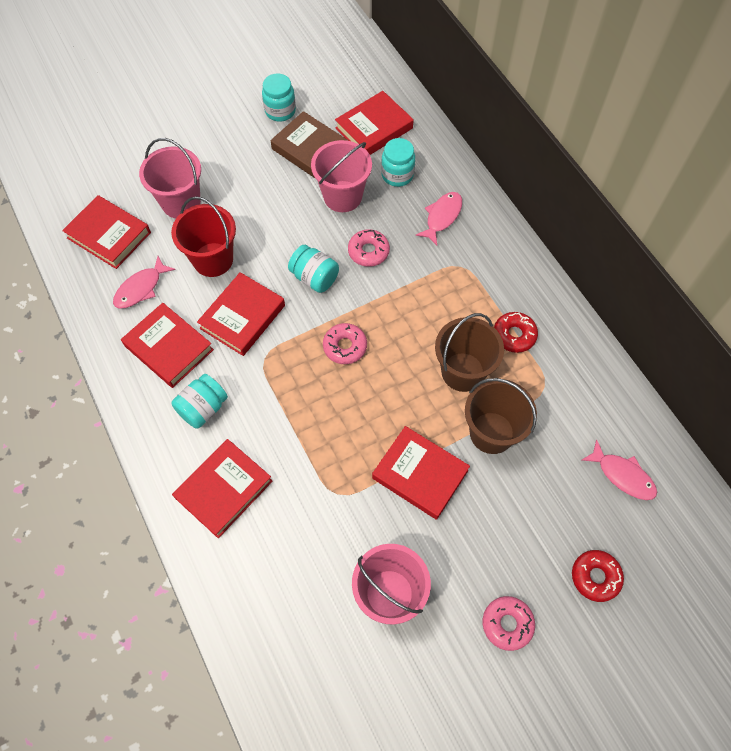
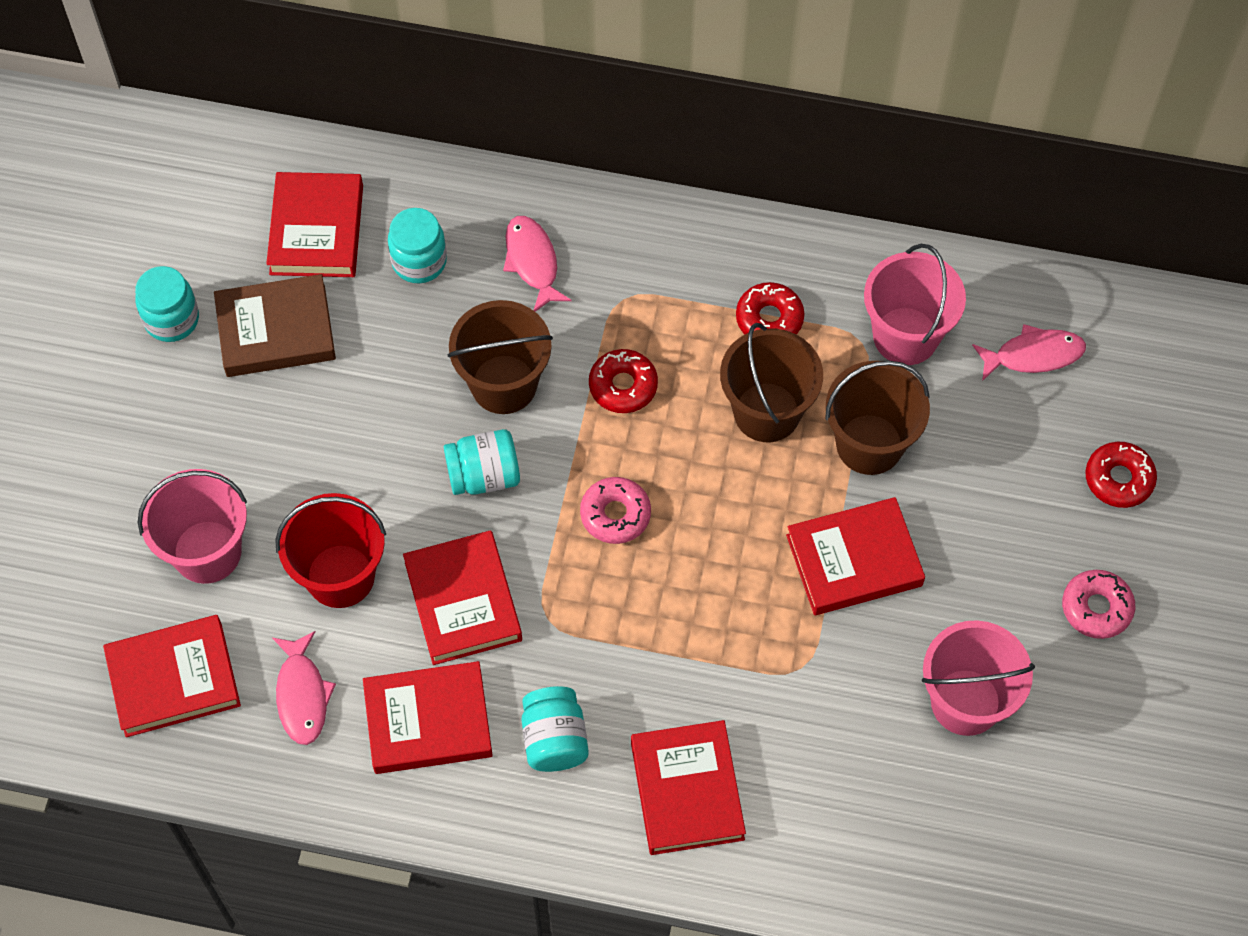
camera: 50 degrees left, 0 degrees up
(342, 196) = (390, 350): pink bucket -> pink bucket (905, 336)
(368, 251) = (504, 384): pink donut -> brown bucket
(415, 300) = (623, 386): none -> red donut

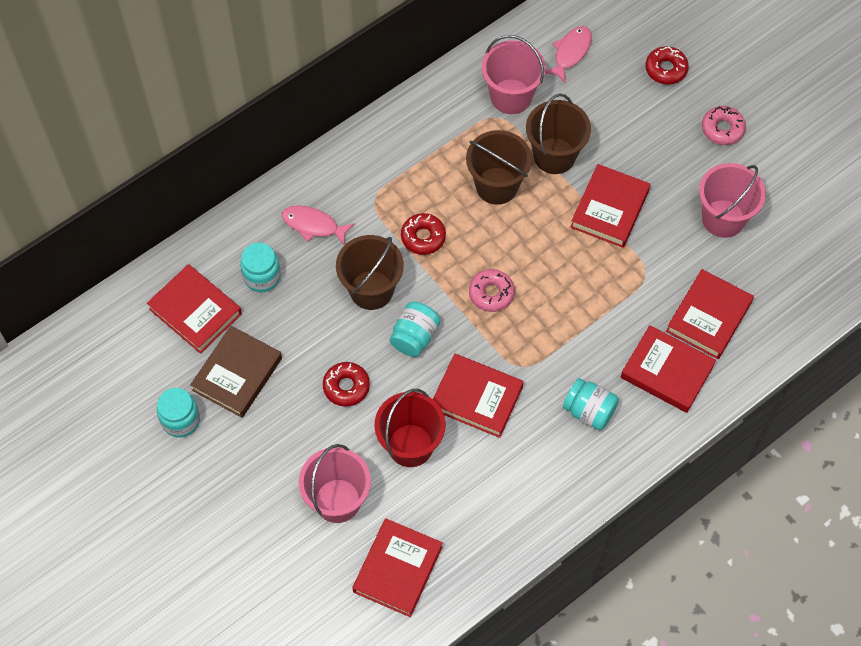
camera: 50 degrees left, 0 degrees up
(302, 695) = (462, 512): pink fish -> none
(428, 721) = (529, 462): red book -> red book (708, 317)
(769, 319) = (446, 146): red donut -> red donut (346, 387)

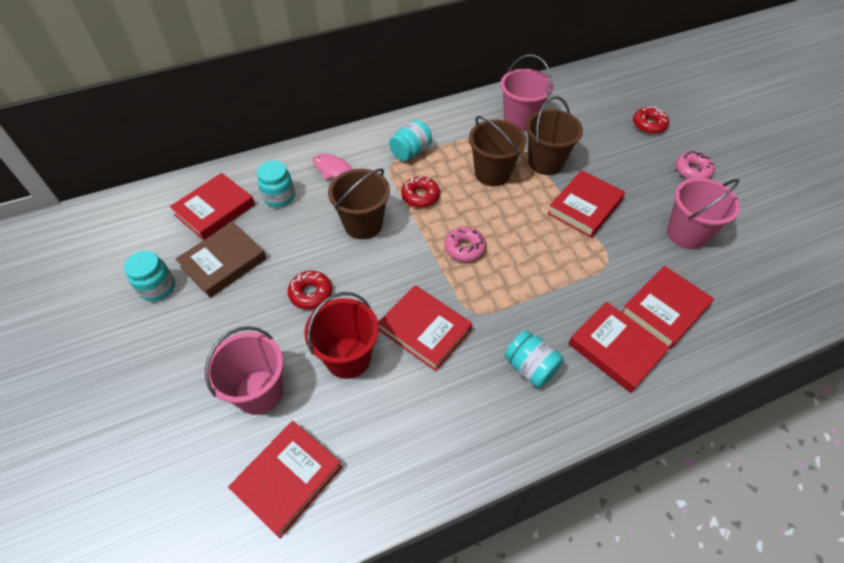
camera: 15 degrees right, 10 degrees down
(195, 311) = (215, 210): red book -> red book turned 75 degrees clockwise
(414, 337) = (386, 267): turquoise jar -> turquoise jar (411, 152)
(570, 53) = (574, 102): pink fish -> none

